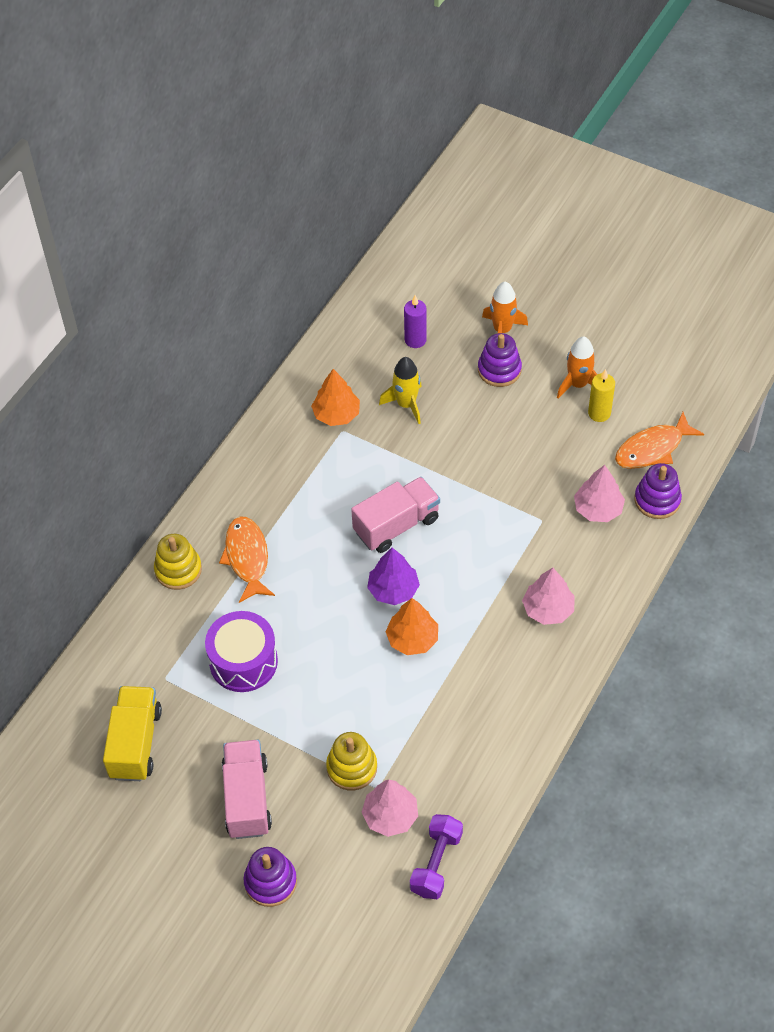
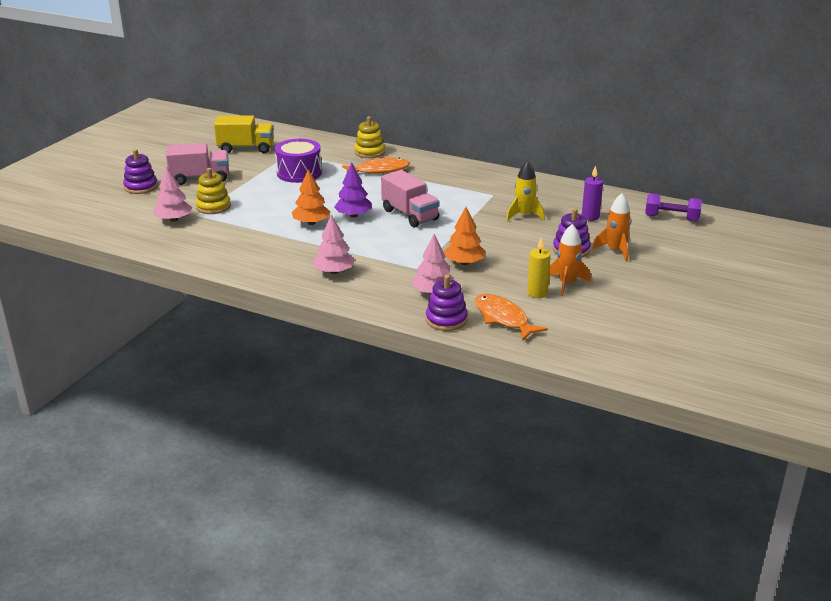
camera: 85 degrees right, 25 degrees down
(336, 414) = (507, 192): orange tree -> orange tree (464, 263)
(436, 863) = (133, 234): purple dumbbell -> purple dumbbell (671, 218)

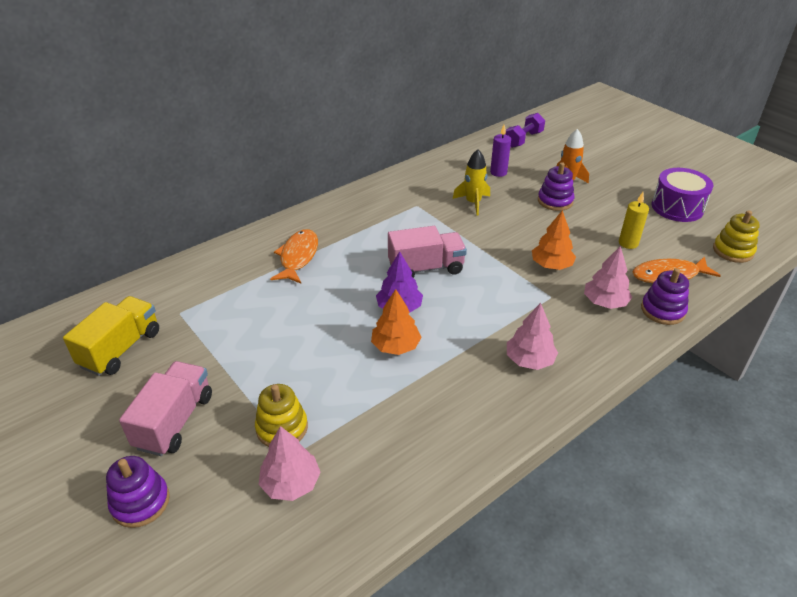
camera: 65 degrees left, 10 degrees up
(299, 173) = (247, 320): purple drum -> purple drum (677, 207)
(369, 152) = (243, 250): yellow stacking toy -> yellow stacking toy (733, 251)
(567, 284) = (616, 223): orange rocket -> none

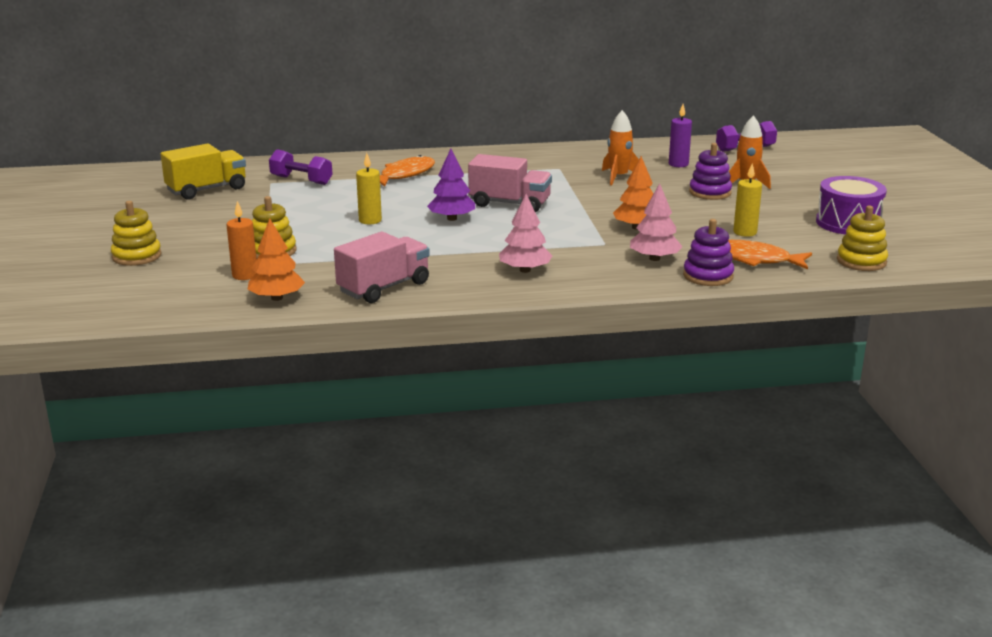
camera: 30 degrees right, 15 degrees down
(140, 502) = (137, 256): purple stacking toy -> yellow stacking toy
(175, 421) = (202, 230): pink truck -> pink truck (384, 288)
(208, 298) = (301, 180): none -> purple dumbbell
(290, 483) = (245, 275): pink tree -> orange candle
(330, 338) = (370, 220): none -> yellow candle
(396, 346) = (418, 236): orange tree -> orange tree (277, 298)
(473, 203) = (618, 177): yellow rocket -> orange rocket

